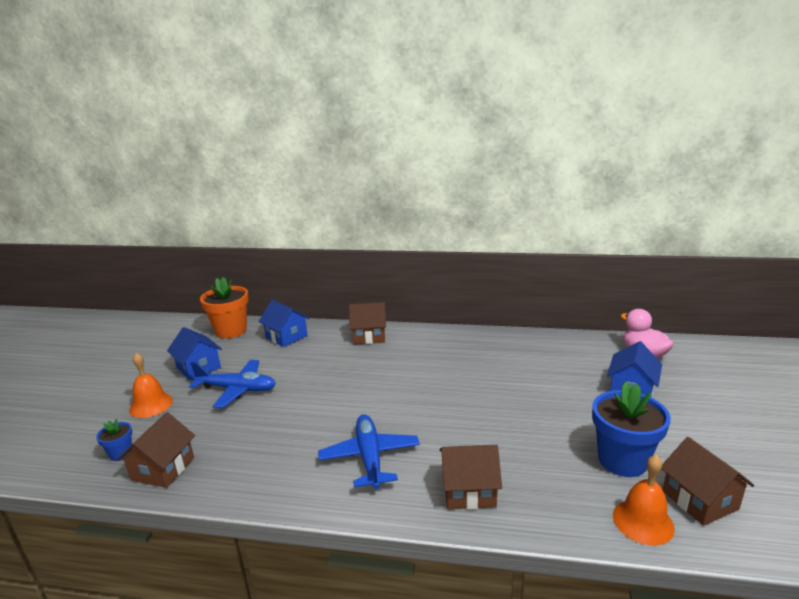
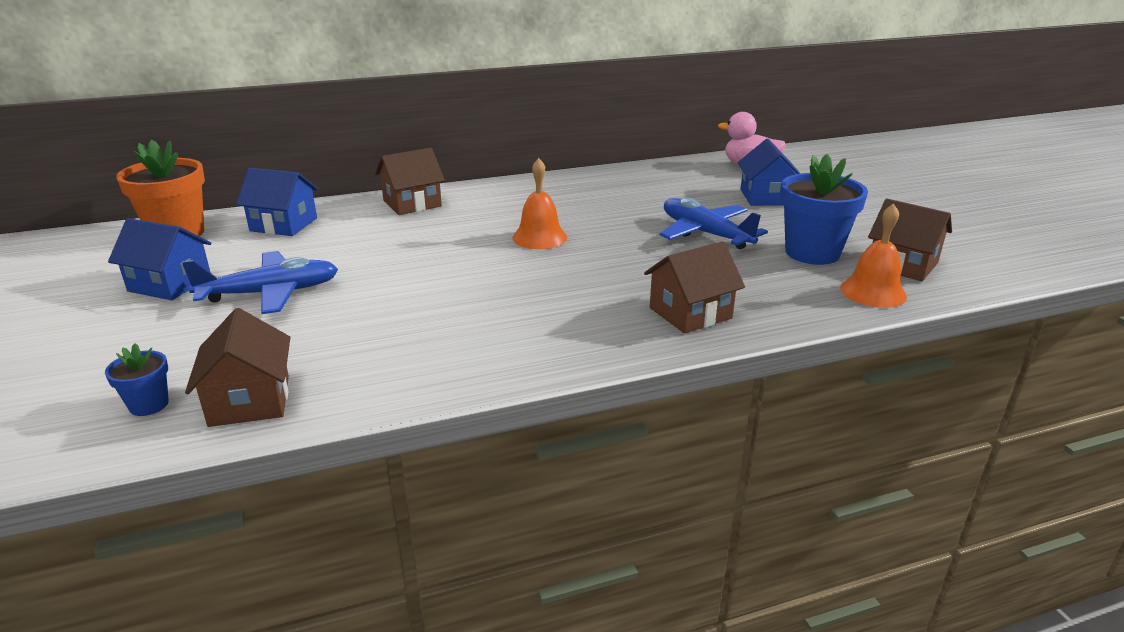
camera: 30 degrees left, 5 degrees up
(151, 405) = (133, 341): orange bell -> orange bell (539, 237)
(369, 457) = (545, 314): blue plane -> blue plane (705, 233)

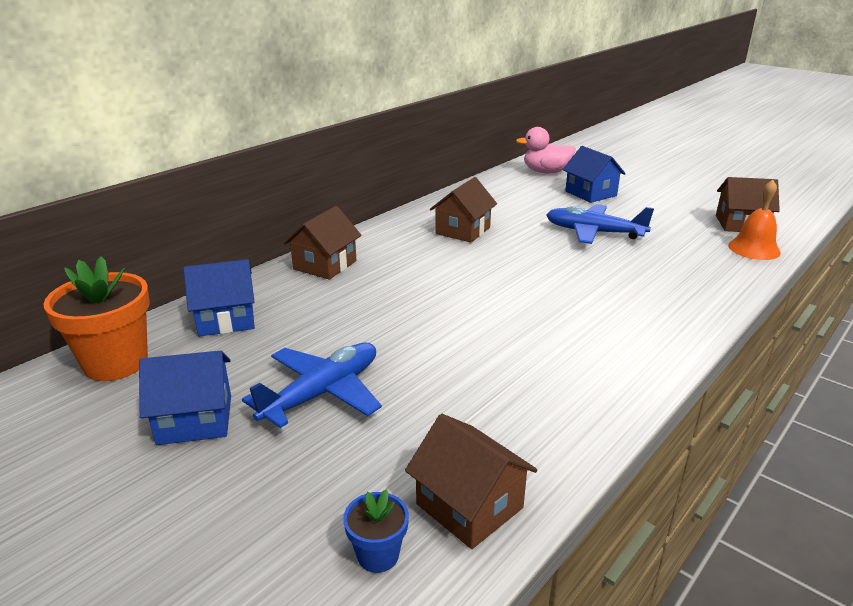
camera: 30 degrees left, 0 degrees up
(539, 237) = (481, 268): orange bell -> none
(690, 313) = (676, 299): brown house -> brown house (463, 231)
(812, 253) = (680, 230): blue flower pot -> none

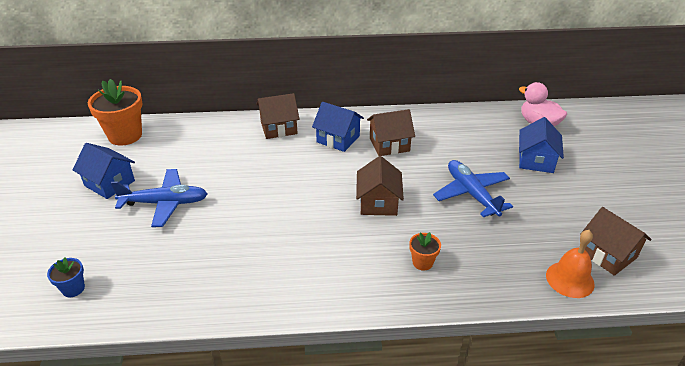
camera: 45 degrees right, 10 degrees up
(226, 319) = (191, 137): blue house -> blue house (338, 139)
(469, 506) = (128, 297): brown house -> brown house (378, 202)
(657, 293) = (422, 262): none -> orange flower pot

